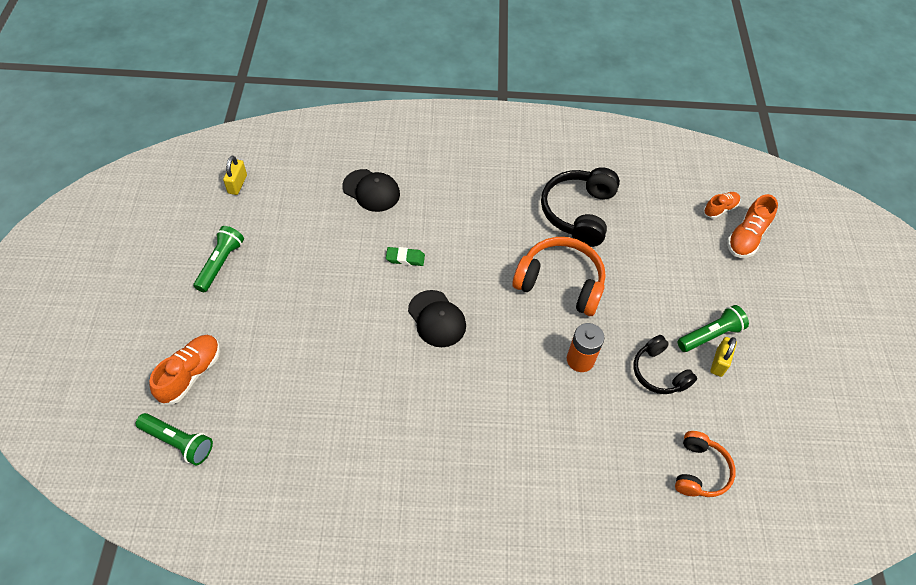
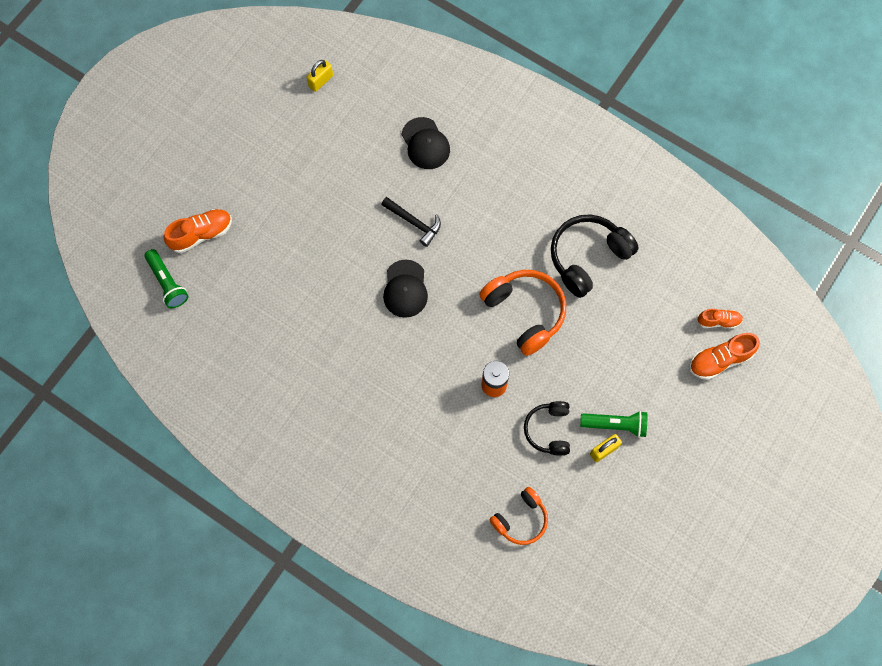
camera: 35 degrees right, 15 degrees up
(220, 263) = (269, 151): green flashlight -> none
(405, 258) = (414, 222): green eraser -> black hammer

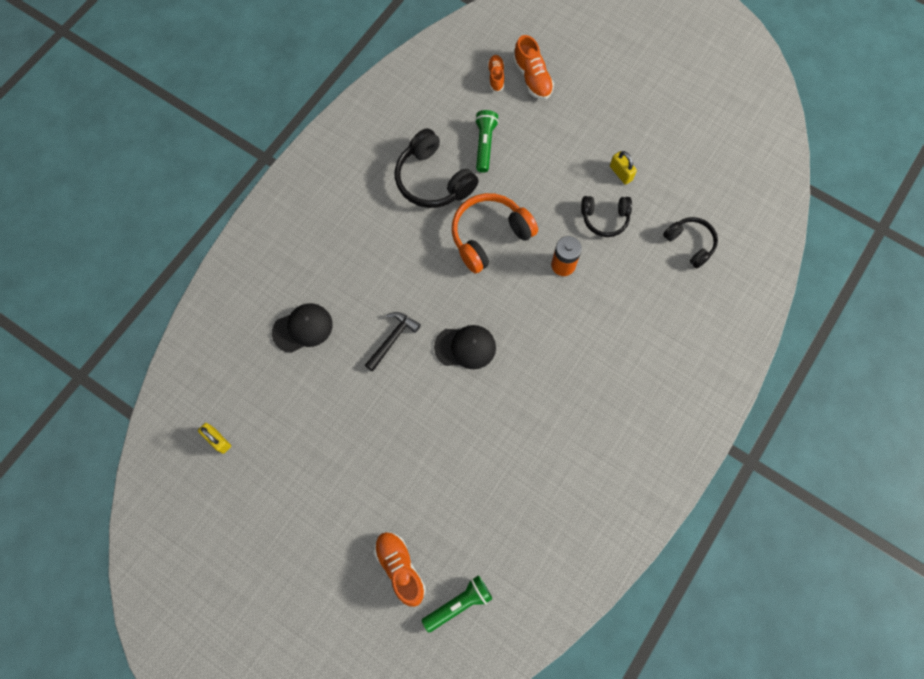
camera: 90 degrees left, 0 degrees up
(521, 519) = (690, 243): orange headphones -> black headphones
(615, 425) = (596, 163): green flashlight -> green flashlight (484, 144)

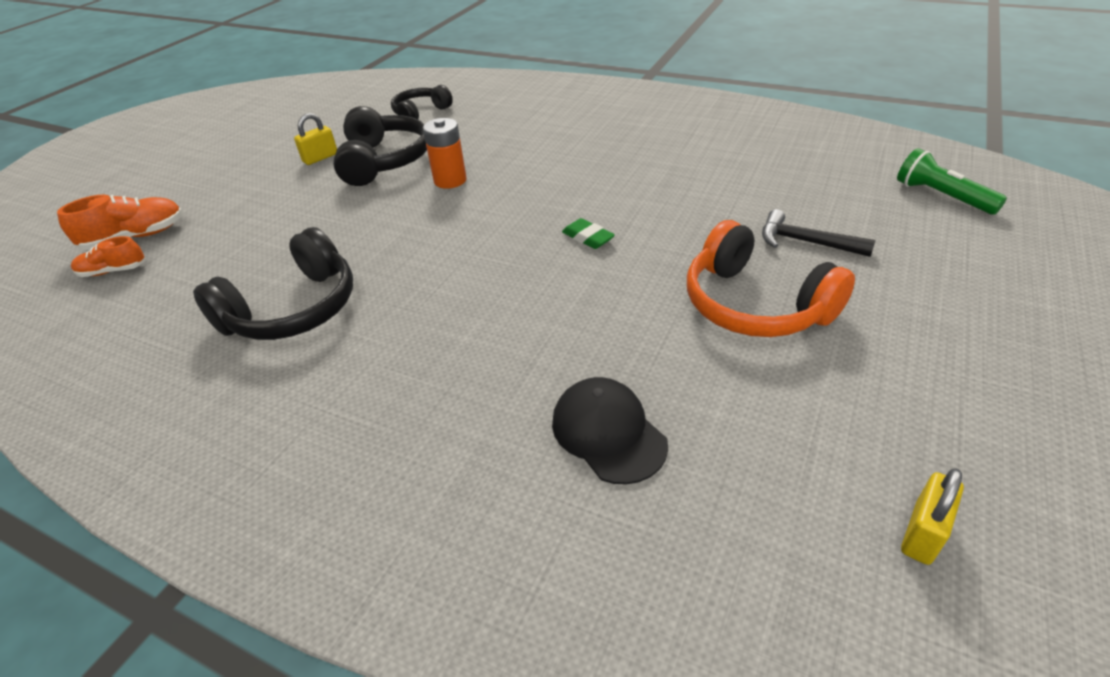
camera: 95 degrees left, 30 degrees down
(392, 339) = (596, 309): black hammer -> black hammer (806, 242)
(400, 568) = (944, 247): orange shoe -> none
(465, 347) = (588, 238): black cap -> green eraser
(484, 144) = (240, 265): green flashlight -> none
(489, 236) = (405, 241): orange headphones -> orange headphones (755, 305)
(605, 218) = (384, 161): black headphones -> black headphones, size x1.60

